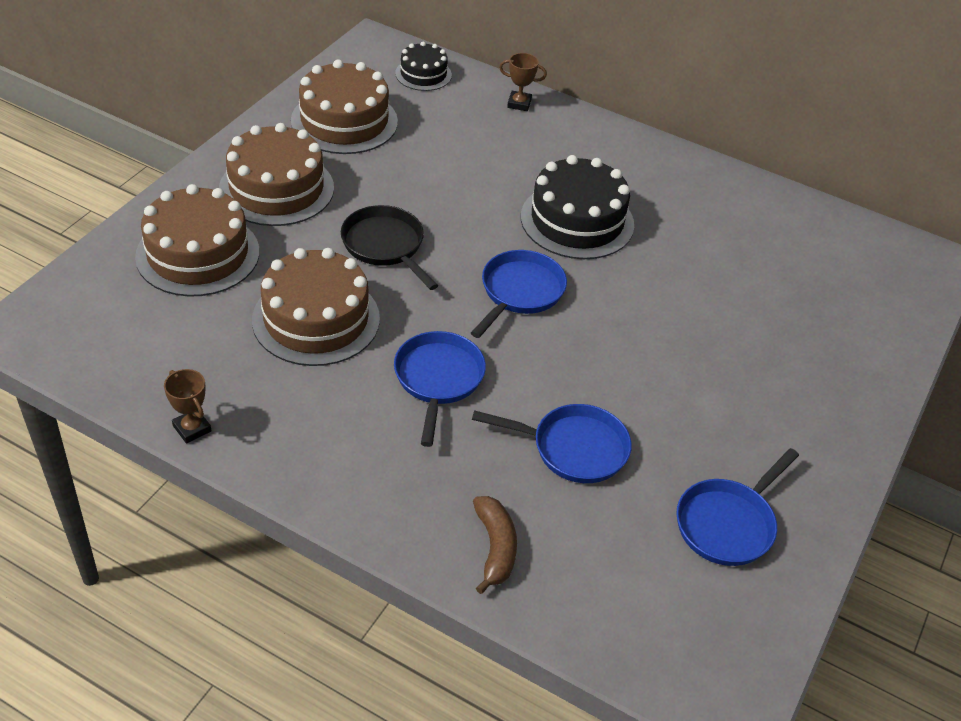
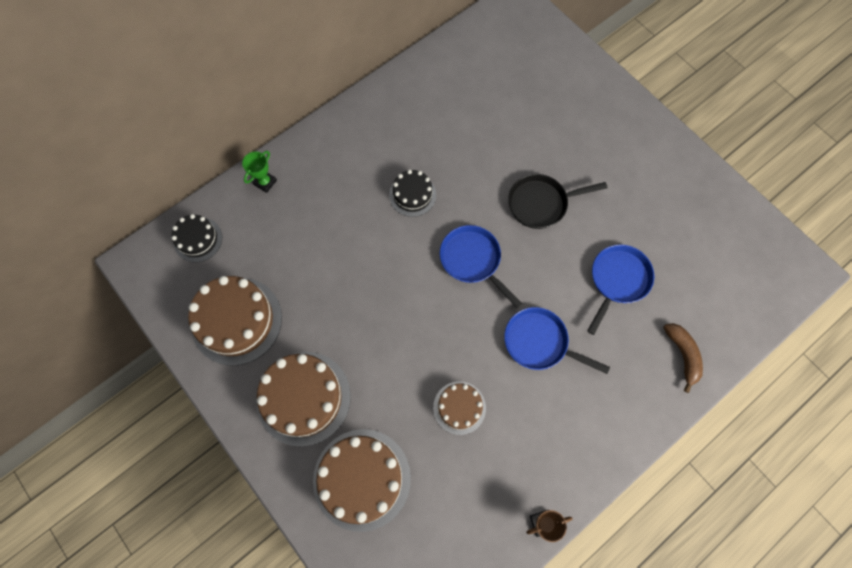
camera: 65 degrees left, 25 degrees up
(316, 319) = (459, 407): brown cake -> brown cake, size x0.56
(385, 246) = (397, 335): black pan -> black pan (541, 203)
(495, 548) = (682, 355): brown banana -> brown banana turned 60 degrees clockwise
(519, 104) = (265, 182): brown trophy -> green trophy
(577, 220) = (412, 195): black cake -> black cake, size x0.56
(728, 524) = (692, 219): blue pan -> none

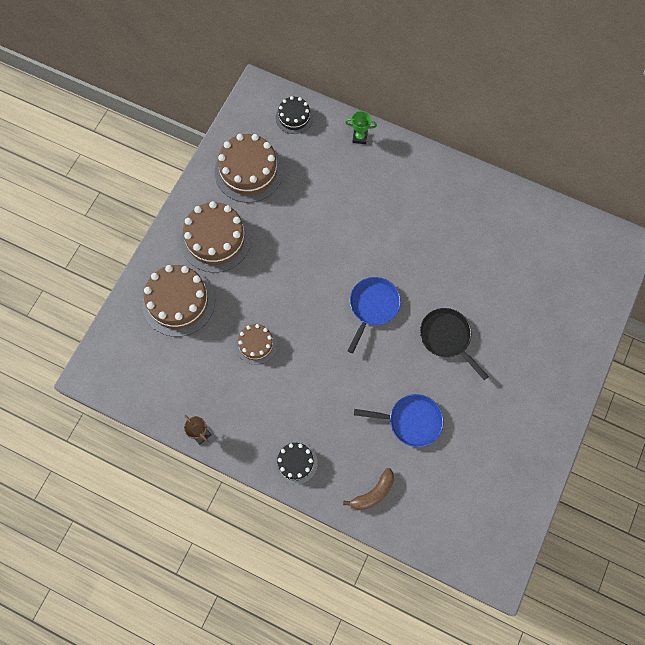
camera: 65 degrees right, 0 degrees up
(412, 195) = (403, 241): black cake -> black cake (295, 462)
(539, 342) = (331, 381): blue pan -> none

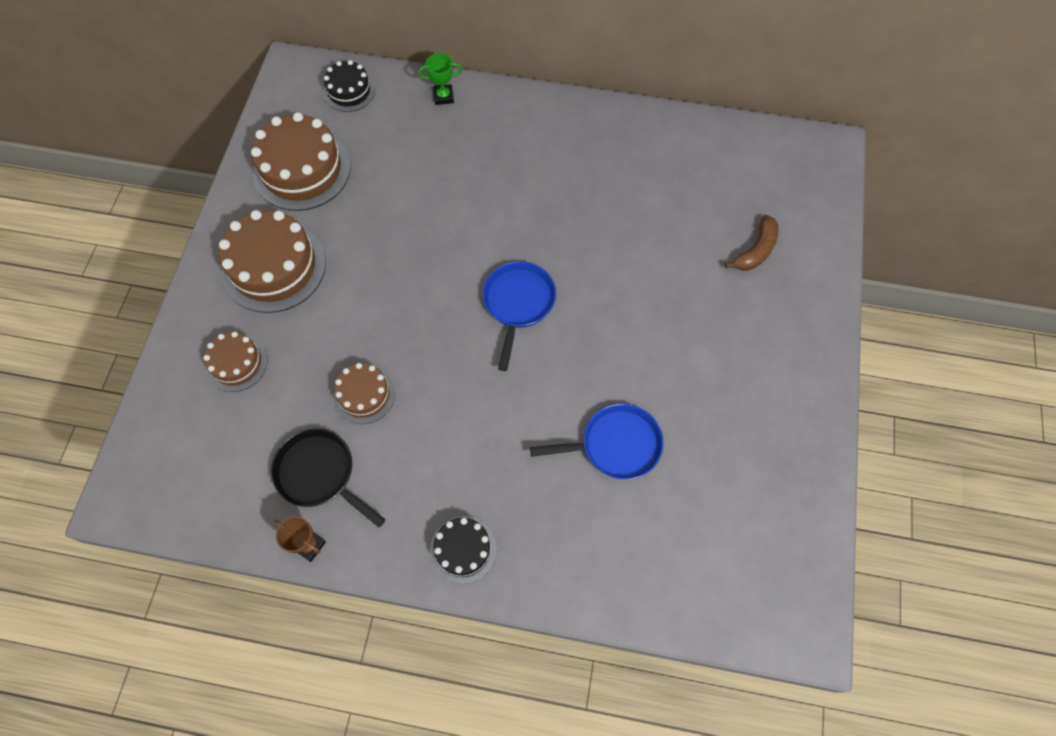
camera: 15 degrees left, 5 degrees down
(178, 302) = (237, 363): brown cake -> brown cake, size x0.56
(373, 493) = (590, 564): brown banana -> brown banana (756, 250)
(447, 338) = (632, 320): black pan -> black pan (319, 474)

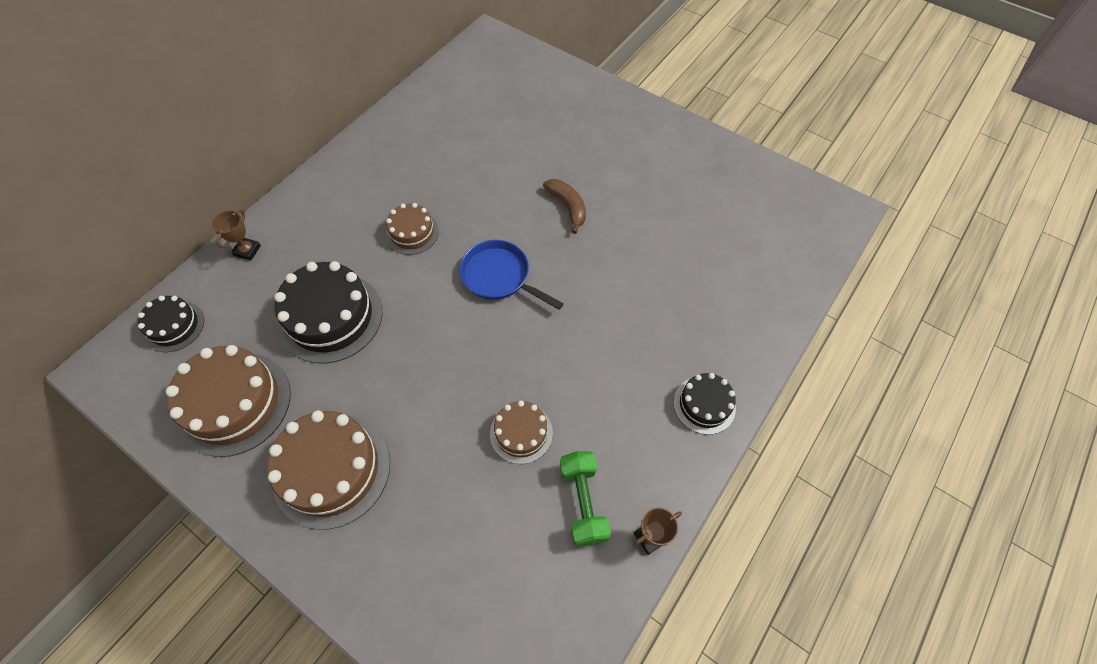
camera: 65 degrees left, 5 degrees down
(237, 363) = (422, 546): brown cake -> brown cake (412, 233)
(319, 474) = (583, 502): black pan -> green dumbbell
(409, 192) = (331, 317): none -> black cake
(443, 97) = (247, 250): green trophy -> brown trophy
(615, 445) = (659, 261): blue pan -> none
(756, 250) = (544, 110): brown banana -> brown banana (568, 207)

